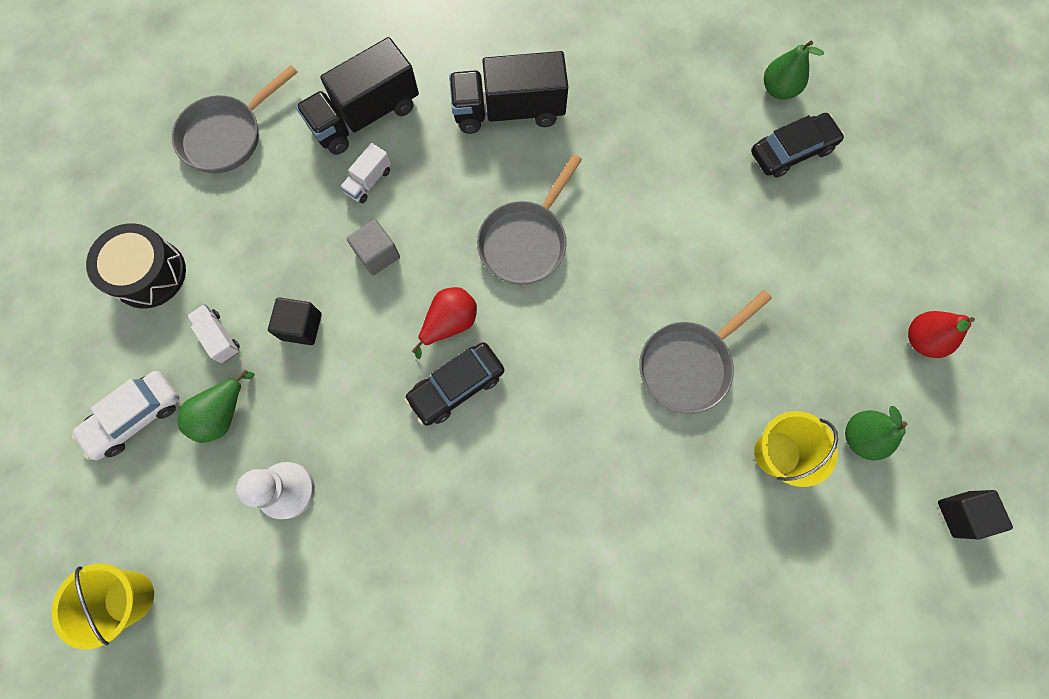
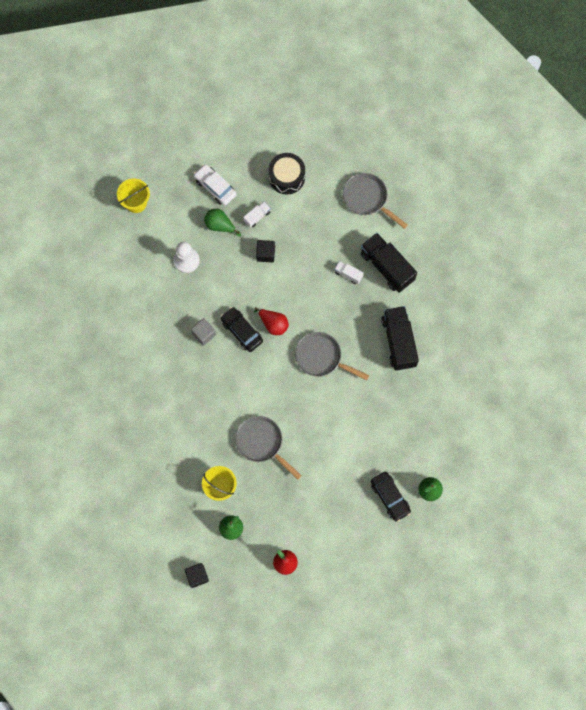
camera: 85 degrees right, 0 degrees up
(377, 254) = (307, 284): grey cube -> grey cube (204, 334)

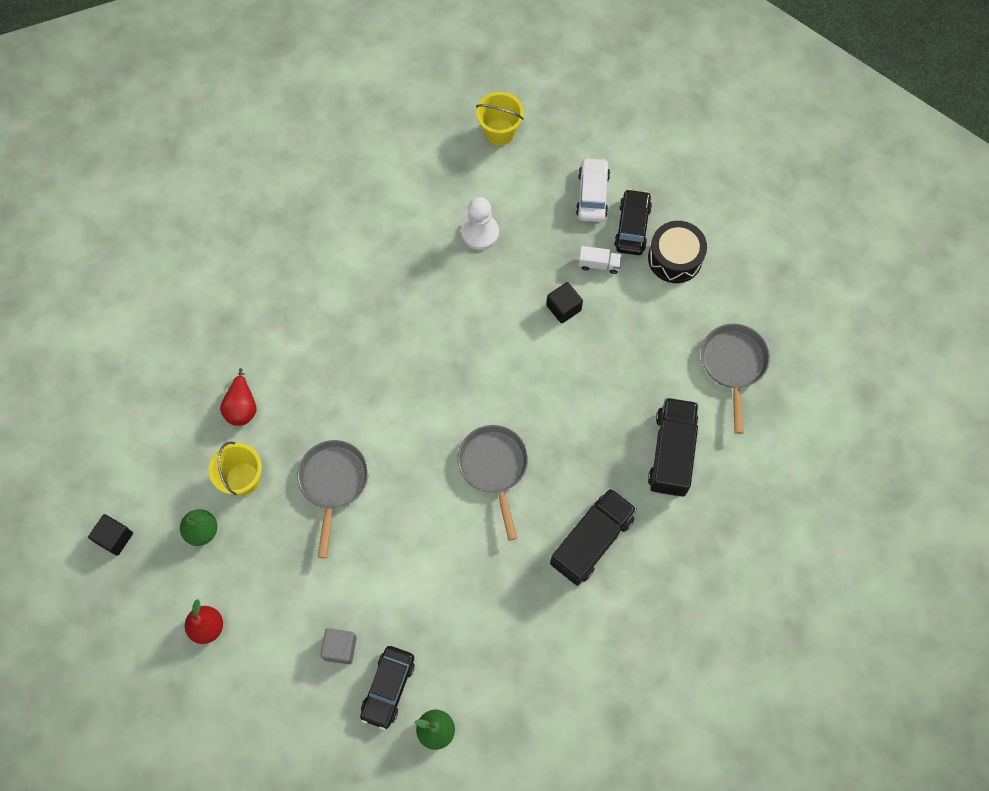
camera: 50 degrees right, 5 degrees down
(204, 334) = (410, 318): grey cube -> grey cube (340, 648)
(220, 225) = (552, 234): green pear -> none
(241, 331) = (449, 355): black car -> black car (632, 227)
(273, 324) = (487, 382): red pear -> red pear (242, 407)
(348, 274) = (622, 417): white truck -> none

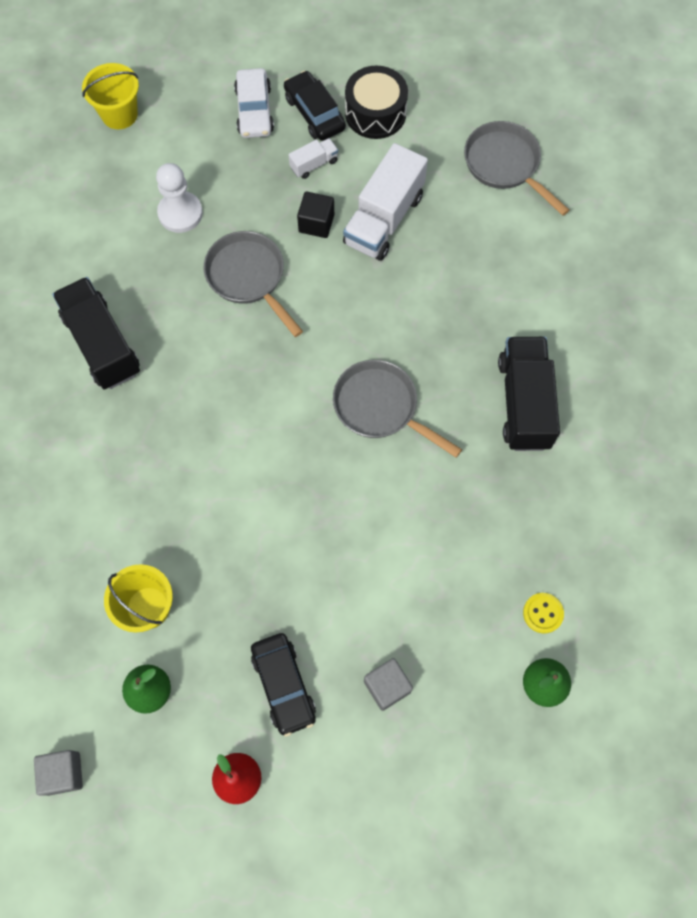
camera: 40 degrees left, 0 degrees up
(115, 538) = (63, 773): black cube -> grey cube
(242, 407) = (86, 540): red pear -> none
(333, 483) = (242, 539): grey pan -> grey pan (249, 277)
(388, 688) = (465, 684): black car -> black car (283, 685)
(477, 687) = (543, 613): none -> yellow button
(592, 195) = (254, 110): white car -> white car turned 150 degrees counterclockwise
(612, 340) = (384, 219): none -> white truck
(671, 453) = (522, 276): black truck -> black truck (102, 344)

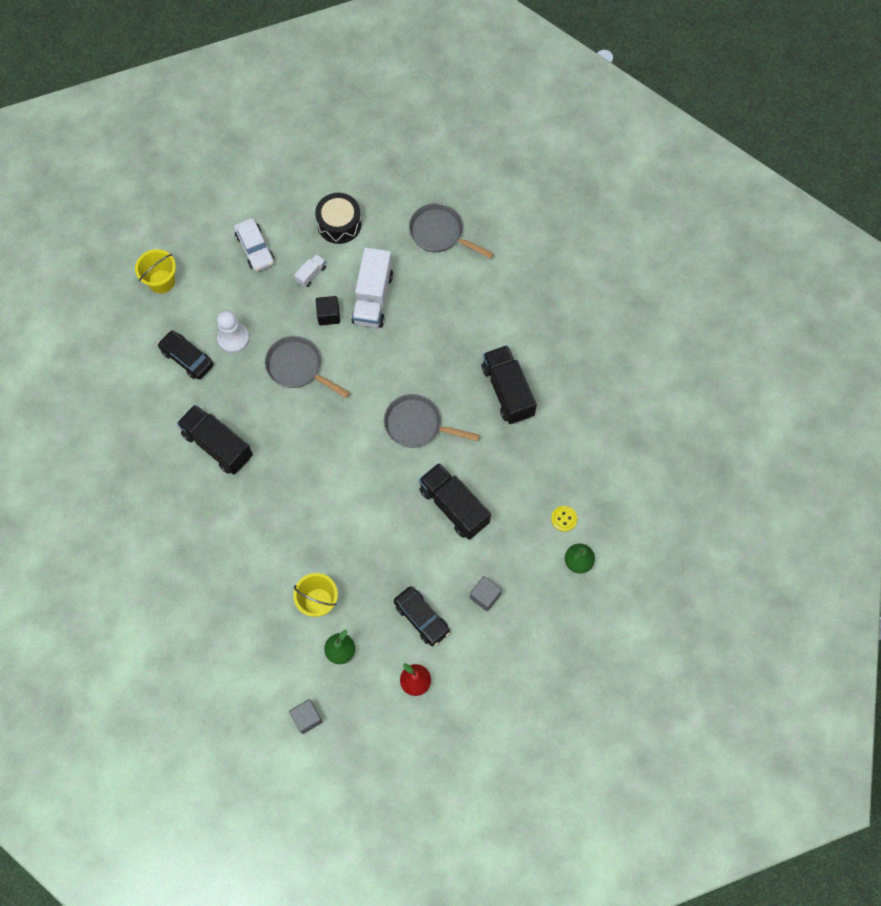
camera: 20 degrees left, 0 degrees up
(314, 113) = (297, 237): black car -> black car (187, 358)
(390, 539) = (454, 506): none -> black truck

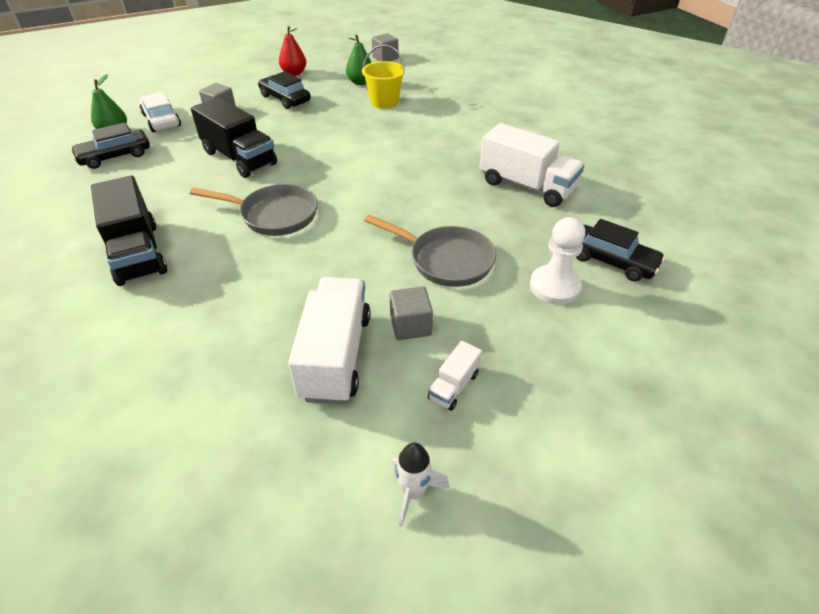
camera: 175 degrees right, 25 degrees down
(161, 281) = (717, 355): yellow bucket -> none
(217, 445) = (526, 186): black truck -> white truck
(255, 248) = (576, 425): white car -> white car (161, 120)
(328, 315) = (410, 325): black cube -> grey cube
(339, 224) = (413, 492): black drum -> white rocket
(440, 233) = (188, 488): grey pan -> none
(564, 519) = (115, 156): yellow button -> black car

